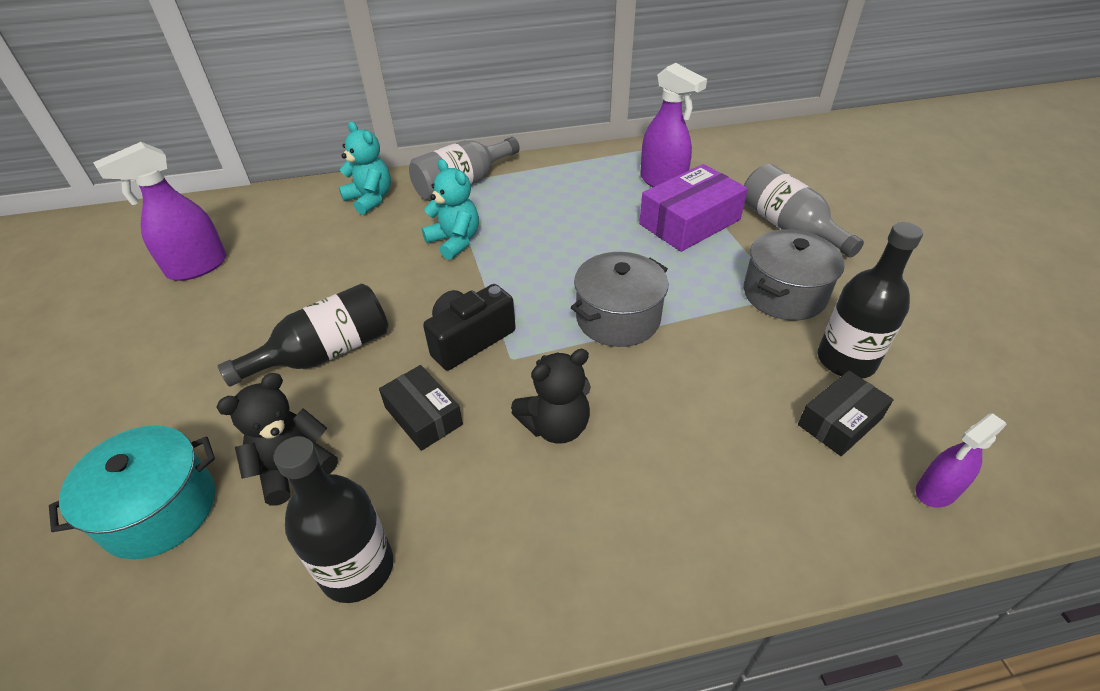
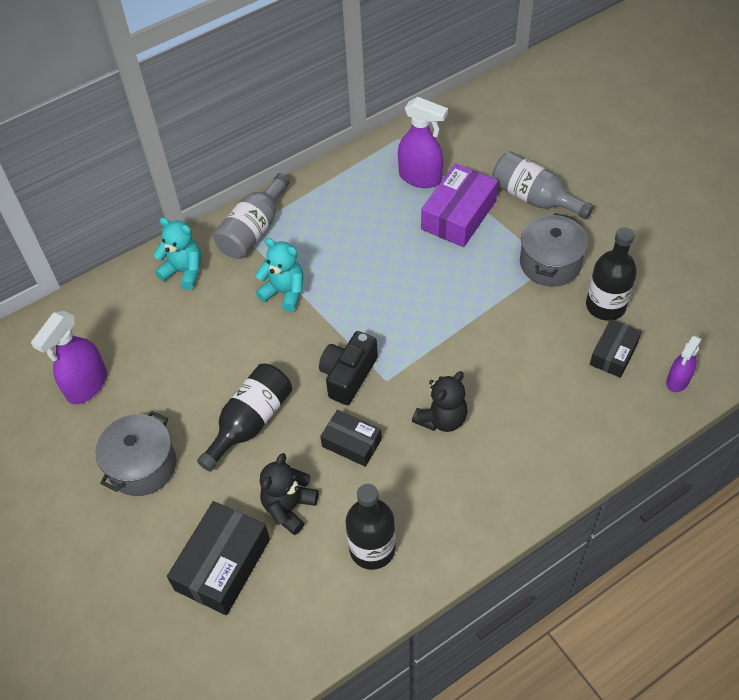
camera: 20 degrees left, 10 degrees up
(160, 509) = (222, 564): turquoise pot -> black box
(618, 318) = (444, 322): grey pot -> grey pot (142, 466)

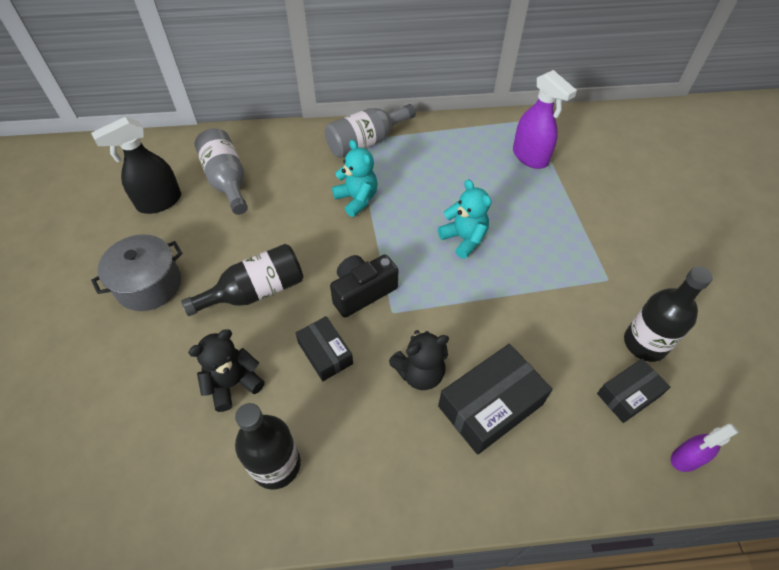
camera: 25 degrees right, 0 degrees up
(87, 385) = (159, 202): purple spray bottle -> black spray bottle
(184, 271) = (292, 150): turquoise teddy bear -> turquoise teddy bear (464, 239)
(222, 564) = (144, 404): black box -> black box (490, 405)
(458, 215) = (546, 200): purple box -> none
(534, 198) = (625, 215): grey bottle -> grey bottle (227, 180)
(550, 263) = (609, 278): grey pot -> none

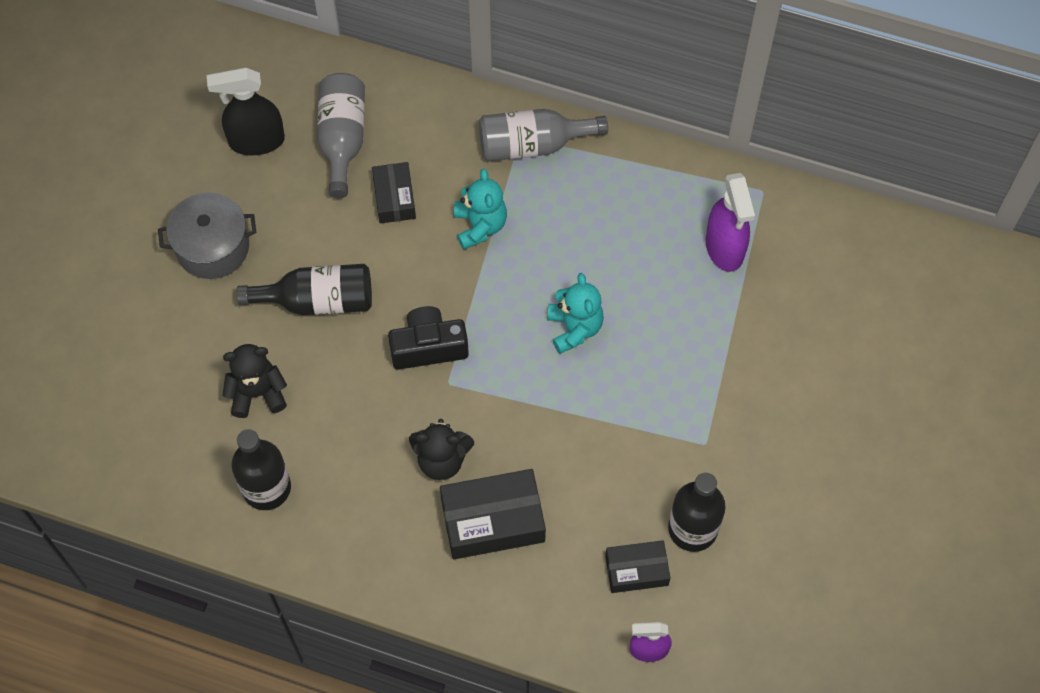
camera: 25 degrees right, 10 degrees up
(325, 353) = (358, 399): black box -> black box (394, 198)

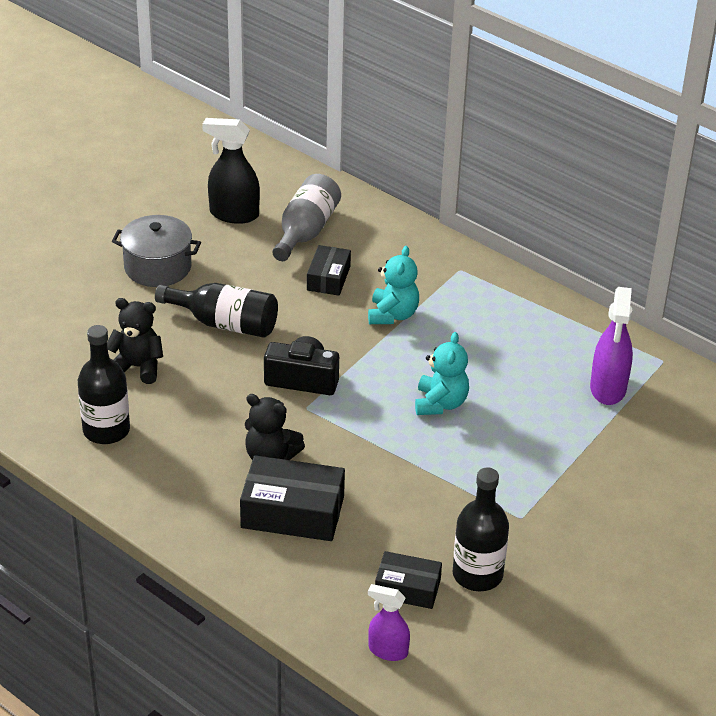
camera: 20 degrees right, 25 degrees down
(533, 145) = (468, 277): grey bottle -> none

